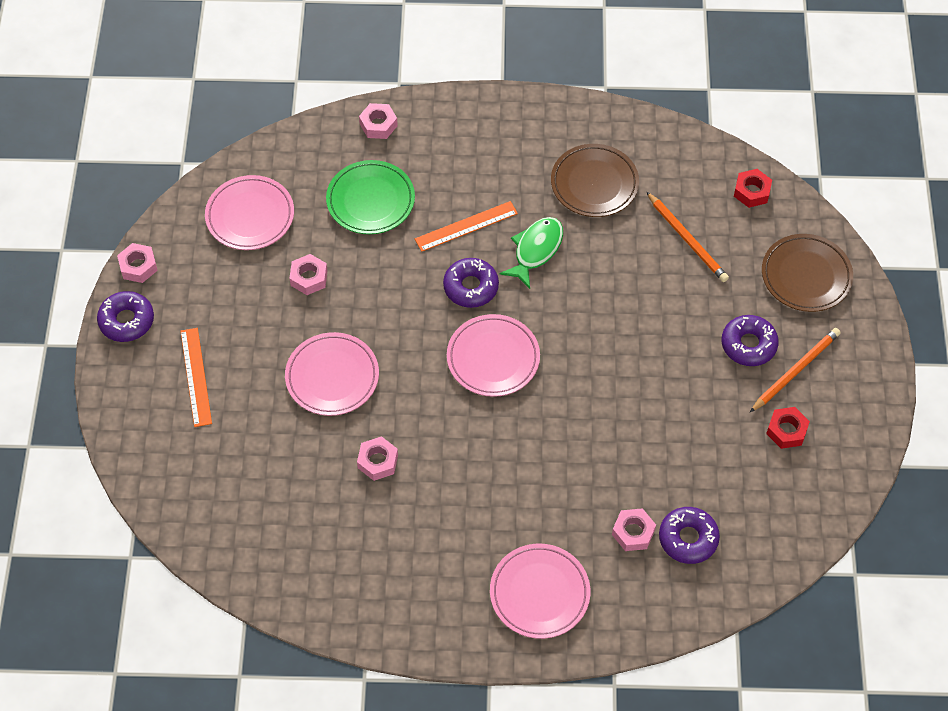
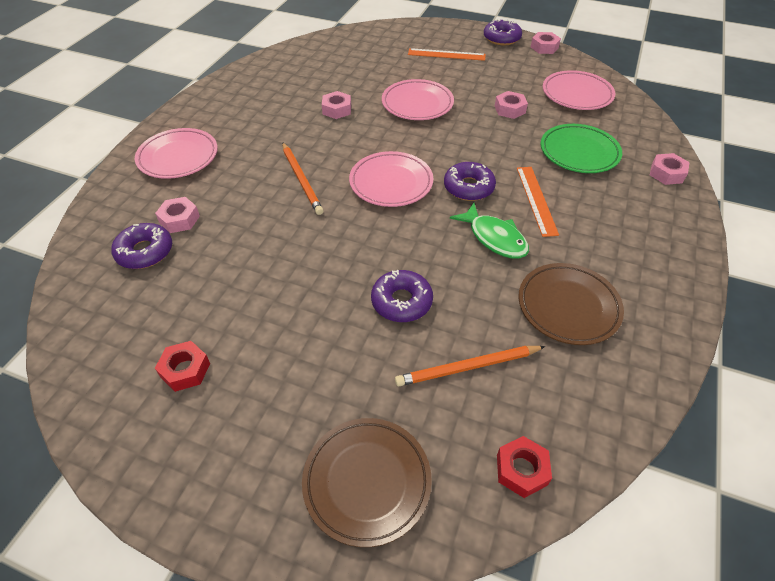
camera: 110 degrees right, 10 degrees down
(748, 344) = (305, 375): purple donut -> purple donut (401, 301)
(795, 370) = (247, 410): orange pencil -> orange pencil (301, 180)

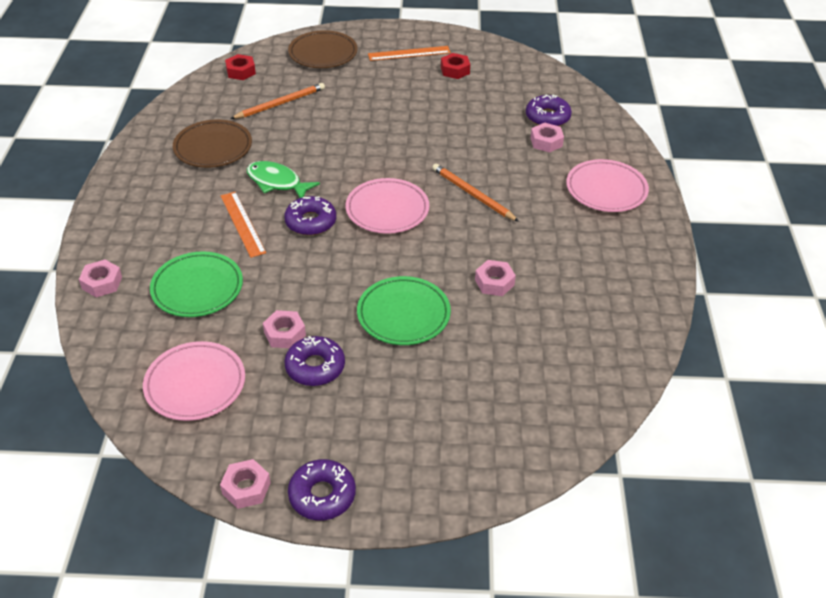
camera: 160 degrees right, 5 degrees down
(401, 301) = (337, 127): purple donut -> purple donut (315, 367)
(417, 104) = (403, 314): pink plate -> green plate
(446, 54) = (400, 424): orange ruler -> orange ruler (409, 53)

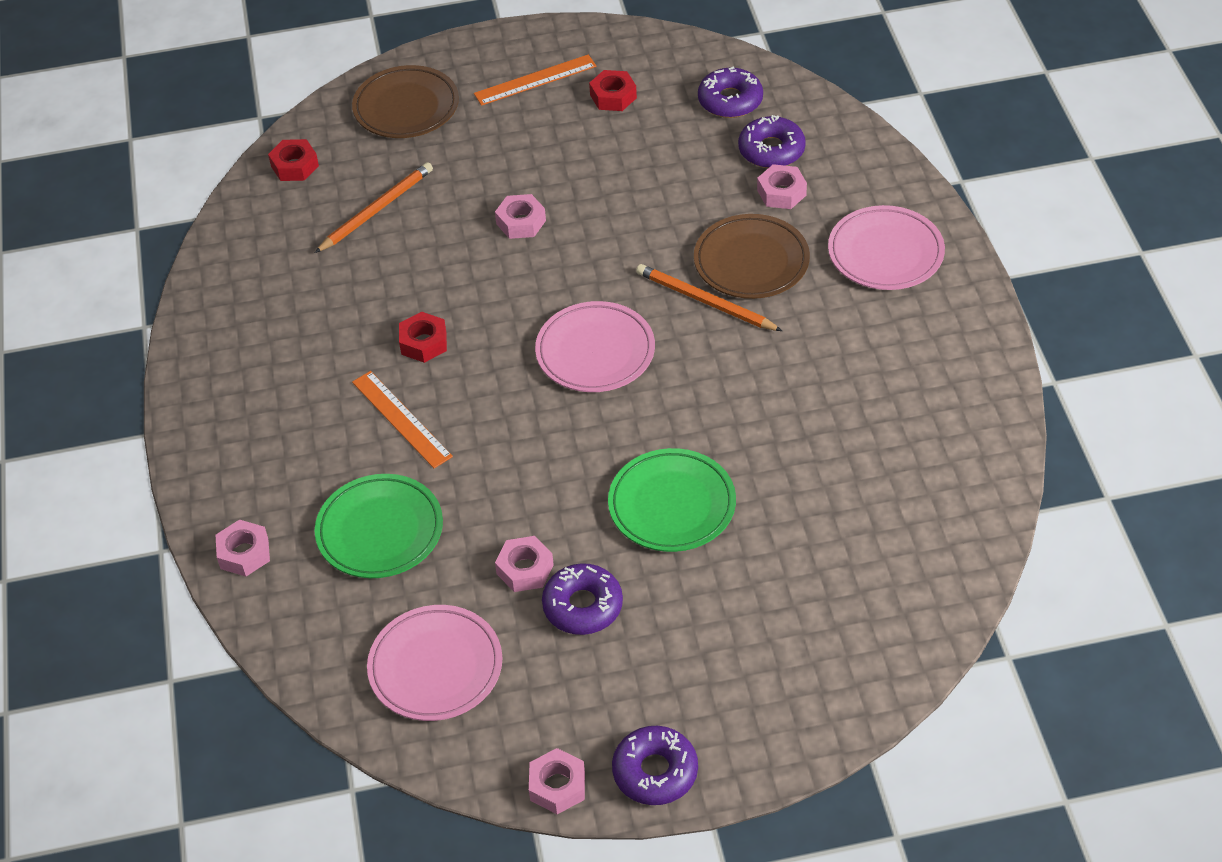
camera: 10 degrees left, 5 degrees up
(213, 148) = (308, 306): brown plate -> brown plate (751, 262)
(277, 182) = (424, 343): green fish -> red nut
(311, 222) = (496, 395): purple donut -> purple donut (730, 100)
(494, 282) = (776, 430): pink nut -> pink nut (521, 222)

